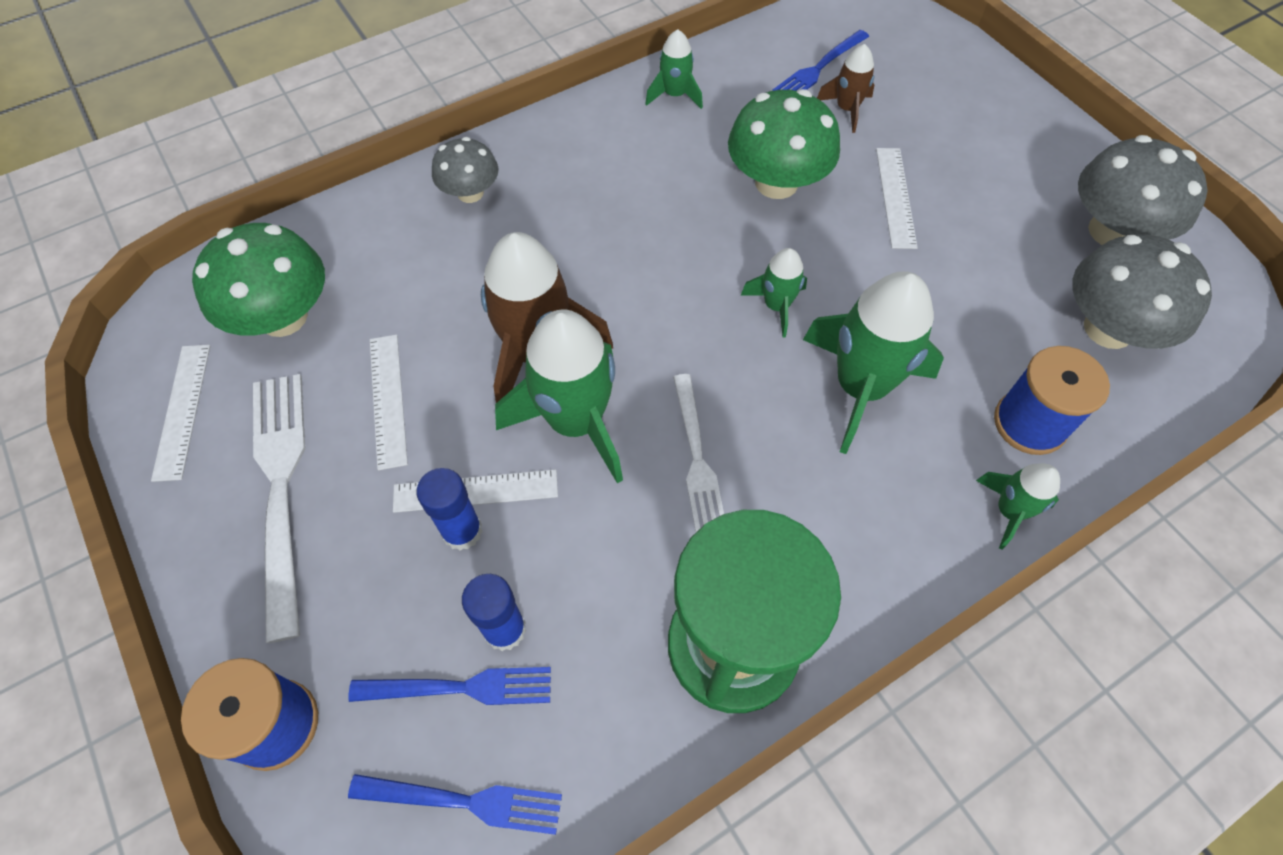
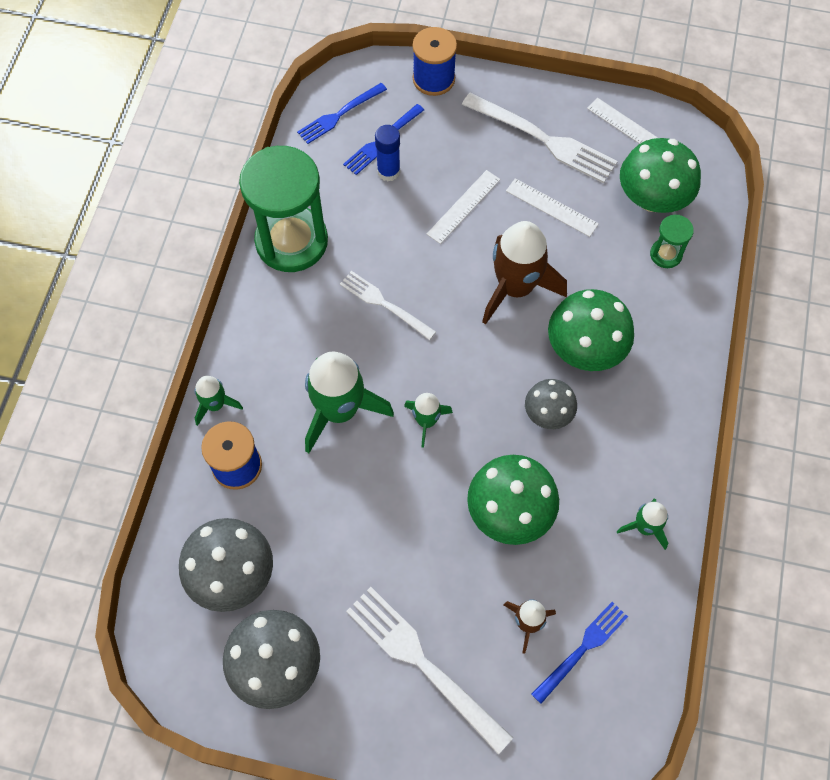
camera: 135 degrees right, 5 degrees up
(356, 257) = (666, 254): none -> green hourglass
(462, 531) = (449, 188): blue glue stick -> none
(470, 193) = (665, 342): grey mushroom -> grey mushroom (548, 413)
(546, 244) = (585, 348): none -> green mushroom
(575, 422) = (457, 271): green rocket -> none
(818, 69) = (583, 648): blue fork -> blue fork turned 45 degrees clockwise
(896, 197) = (429, 568): white ruler -> none
(967, 146) = (421, 663): none -> white fork

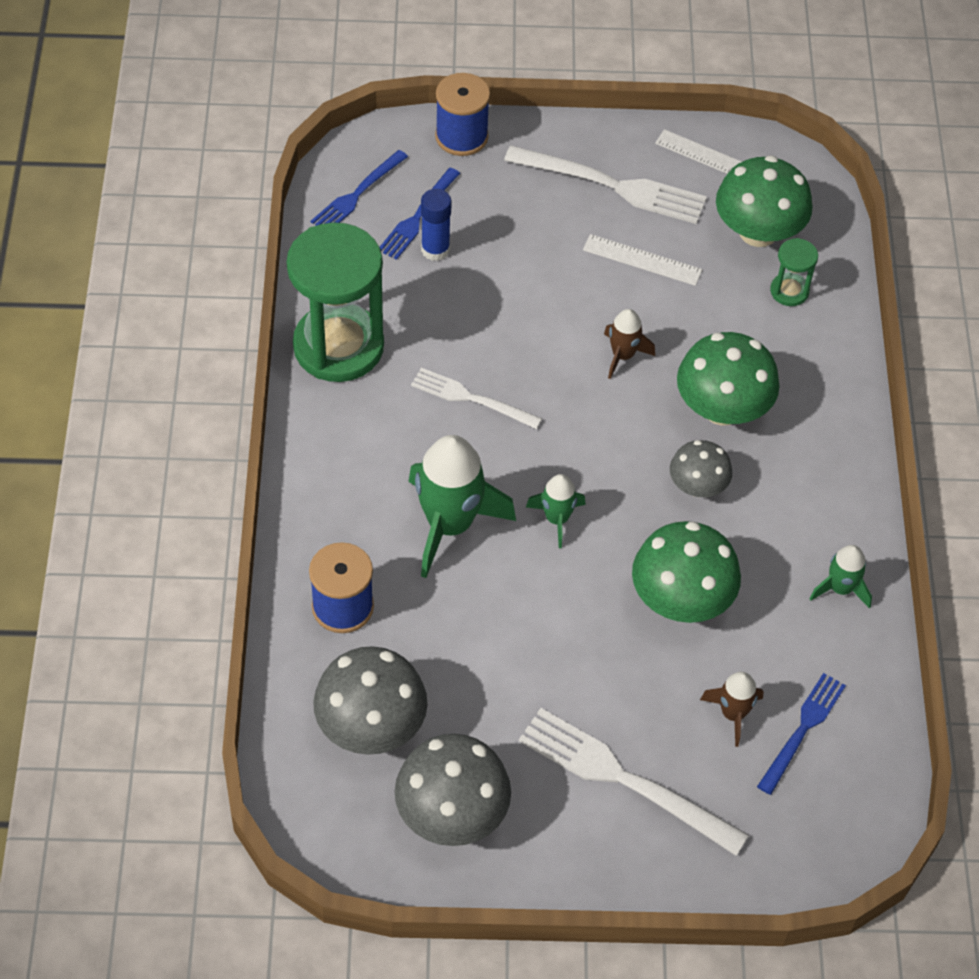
camera: 15 degrees left, 10 degrees down
(215, 405) = (297, 544): green rocket -> none
(463, 206) = (537, 275): white ruler -> none
(515, 287) = (623, 355): brown rocket -> brown rocket, size x0.51

